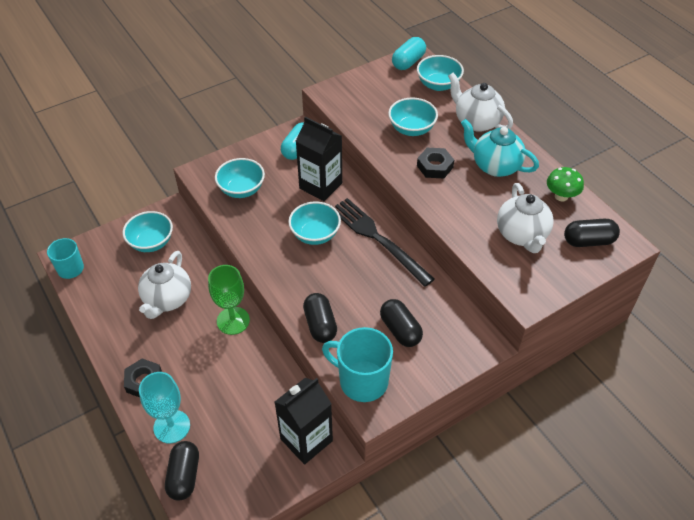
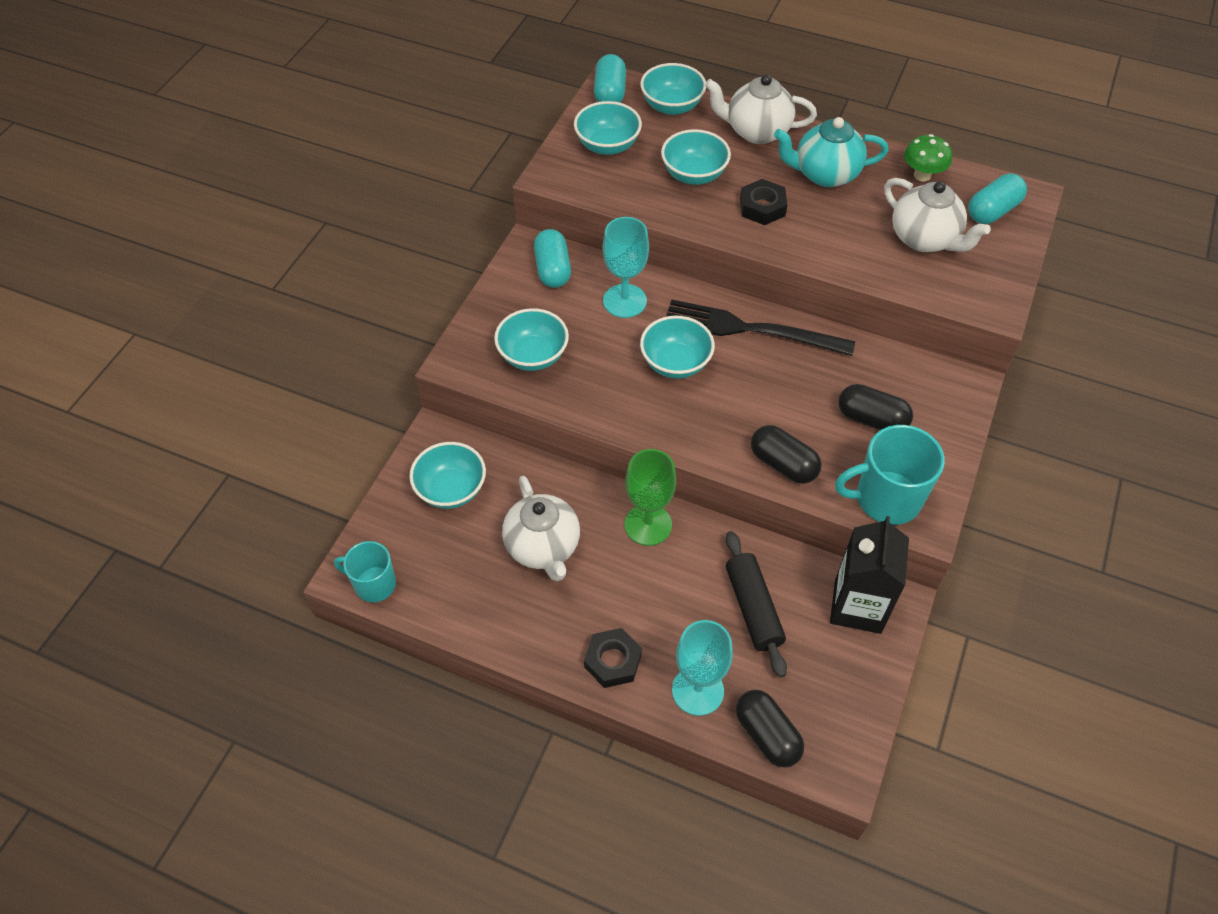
camera: 35 degrees left, 5 degrees up
(245, 402) = (753, 608): none -> black rolling pin
(320, 186) = (624, 301): black carton -> turquoise goblet
(377, 90) = (607, 145): none -> turquoise bowl
(588, 241) = (992, 211): black capsule -> turquoise capsule

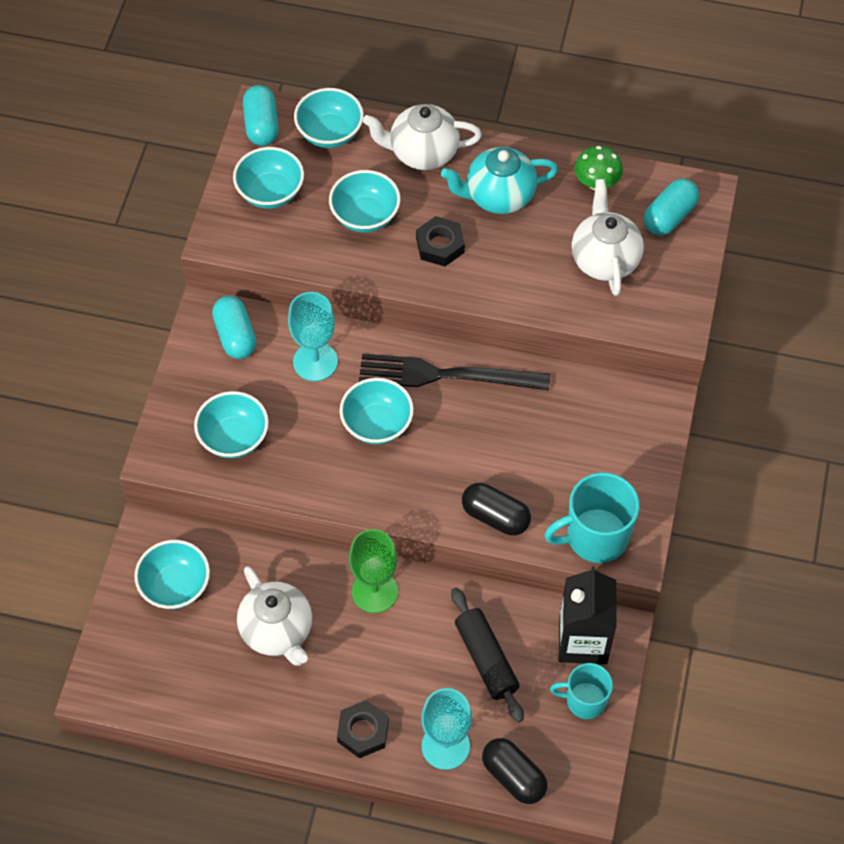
camera: 10 degrees left, 5 degrees up
(374, 584) = (121, 695): turquoise mug -> turquoise mug (584, 700)
(871, 419) = (574, 456): black capsule -> none
(924, 239) = (604, 259): white teapot -> white teapot turned 135 degrees counterclockwise

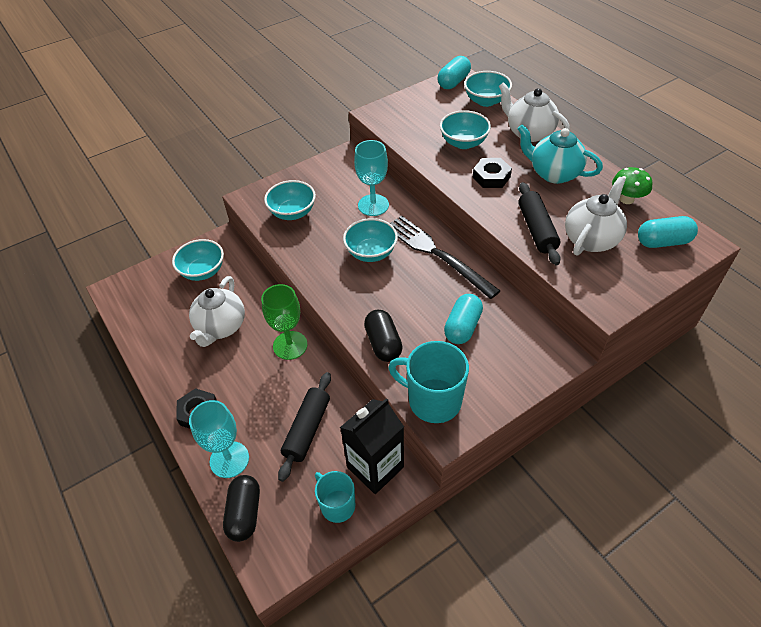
camera: 45 degrees right, 10 degrees down
(235, 336) = (347, 171): turquoise capsule -> turquoise capsule (462, 327)
(270, 192) = (425, 109): turquoise bowl -> none
(545, 284) = (537, 229): none -> black rolling pin

